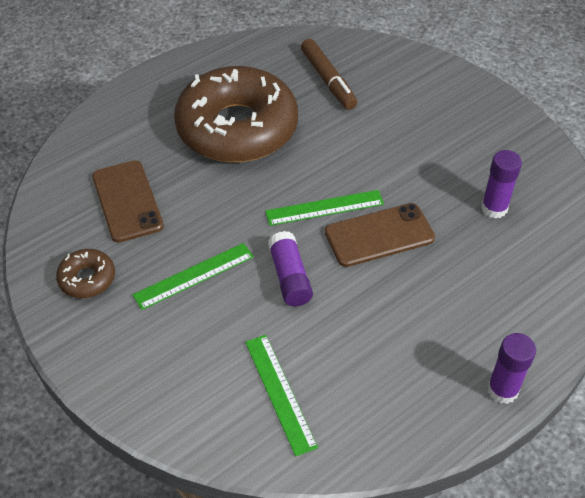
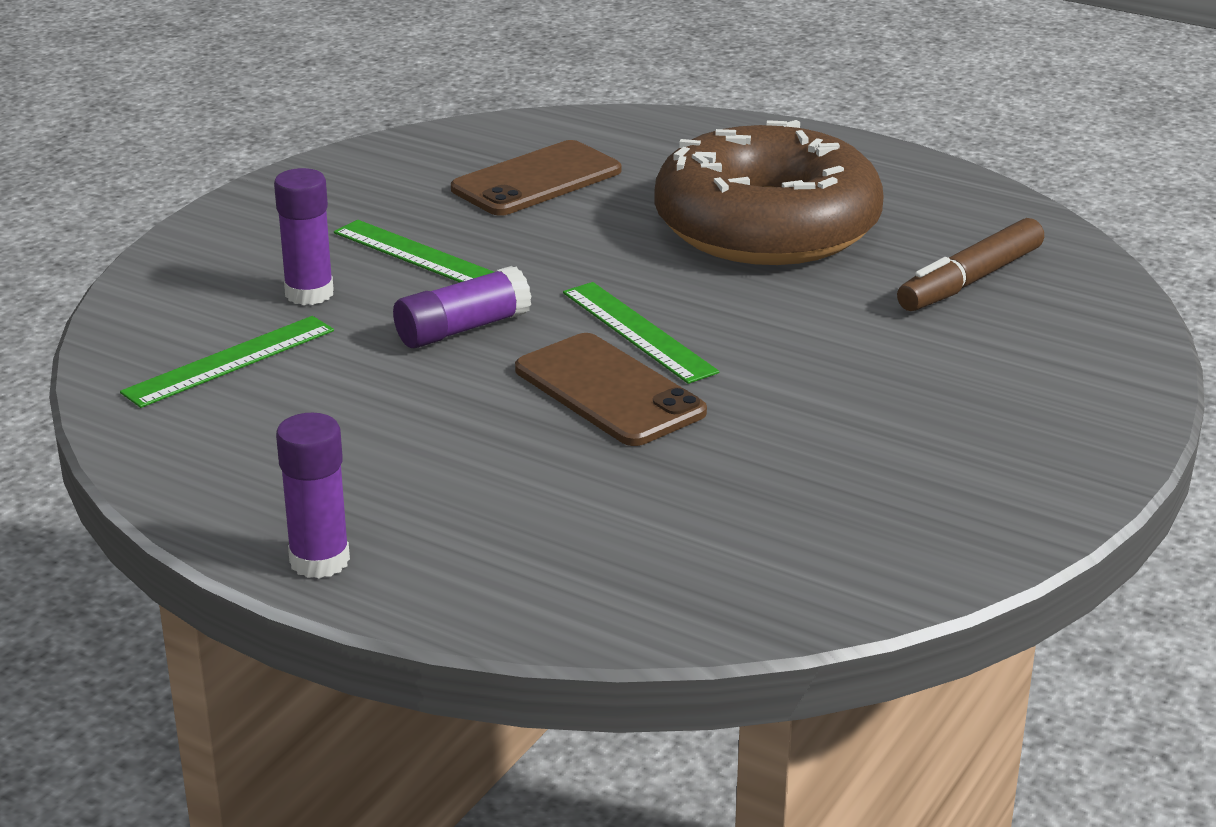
camera: 70 degrees right, 20 degrees down
(87, 278) = (370, 186): brown donut -> none
(494, 208) = (766, 499): purple glue stick -> purple glue stick (309, 293)

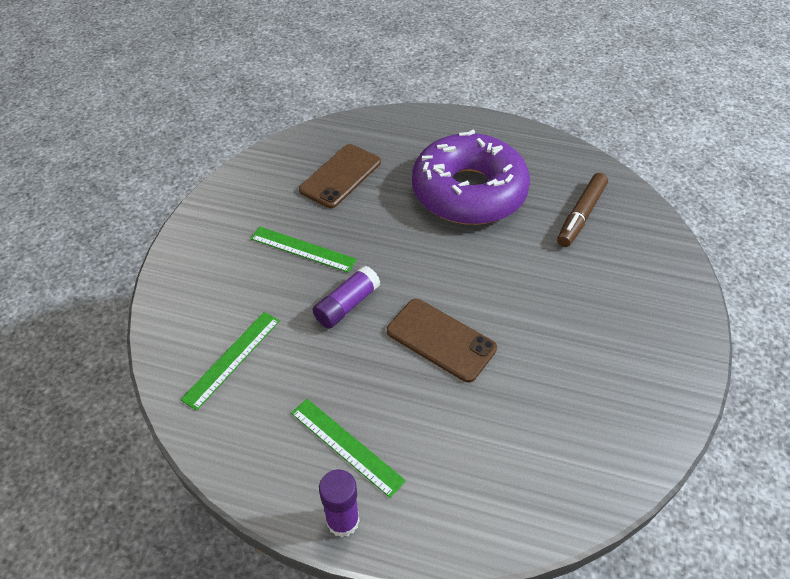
camera: 15 degrees left, 20 degrees up
(309, 293) = (255, 292): purple glue stick -> none
(638, 332) = (437, 288): green ruler -> green ruler (346, 446)
(766, 227) = (468, 192): brown donut -> purple donut

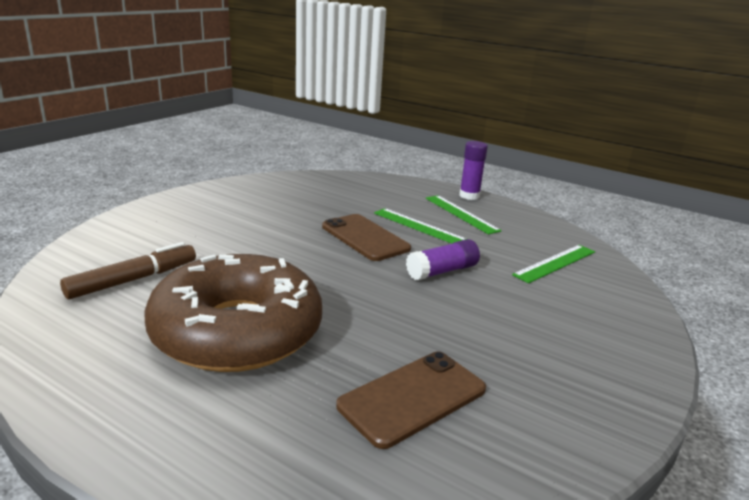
camera: 165 degrees left, 25 degrees down
(303, 249) = (484, 322): green ruler -> green ruler (419, 226)
(468, 192) = (237, 331): purple donut -> brown donut

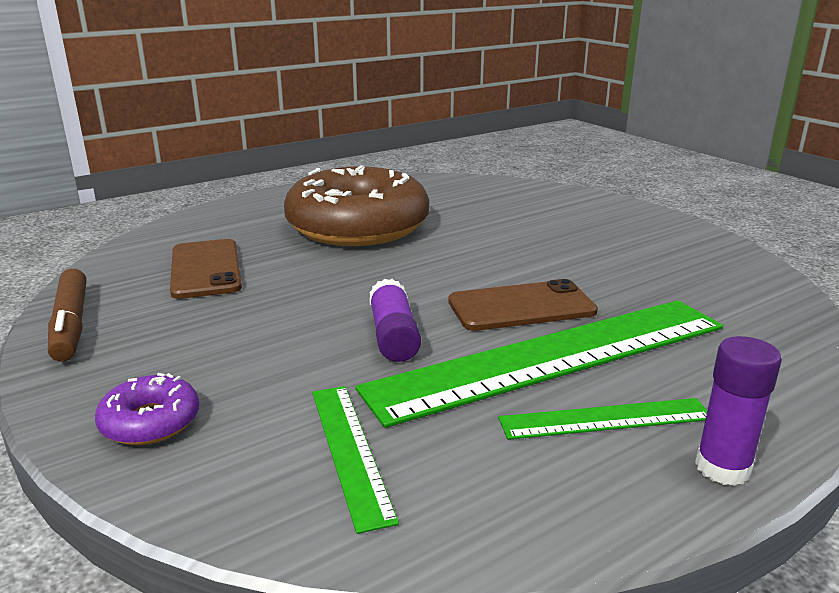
camera: 115 degrees right, 0 degrees up
(133, 280) = (469, 202): brown marker -> brown marker (70, 324)
(419, 226) = (552, 357): green ruler -> green ruler, size x2.15
(616, 326) = (150, 422): none -> purple donut

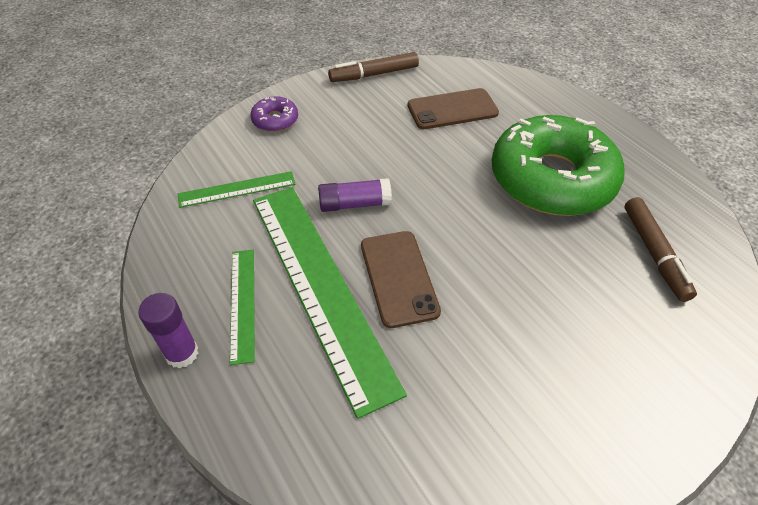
camera: 90 degrees right, 25 degrees up
(358, 226) = (551, 179): brown donut -> green donut
(460, 199) = (654, 253): none -> brown marker

